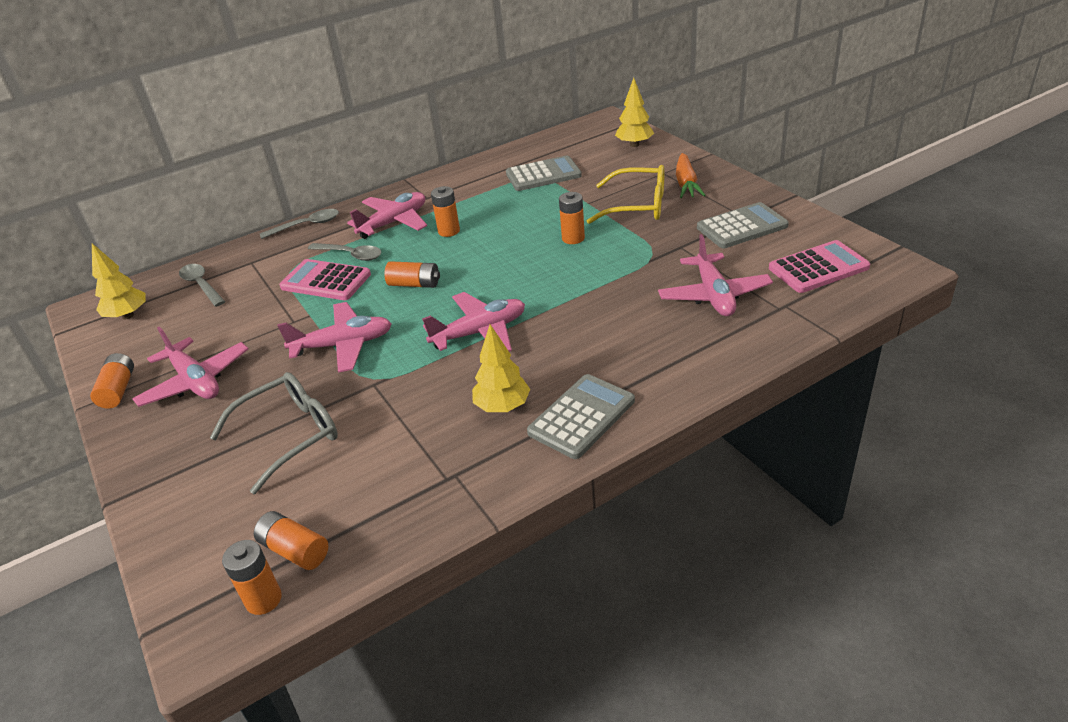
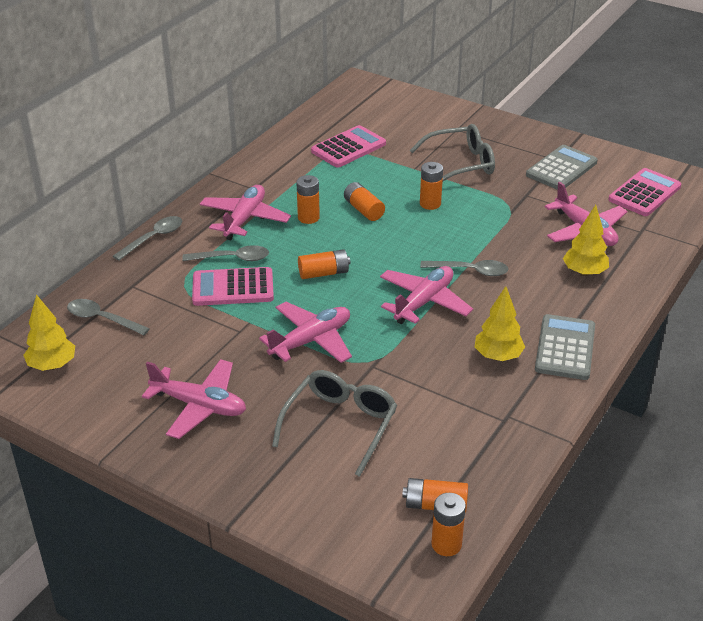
camera: 30 degrees left, 0 degrees up
(118, 390) = (126, 433): orange battery -> orange battery (363, 210)
(543, 175) = (348, 148): grey calculator -> pink calculator
(553, 311) = (470, 271): none -> grey spoon
(634, 145) = (408, 105): yellow tree -> yellow tree (584, 272)
(638, 206) = (461, 164): yellow glasses -> grey glasses
(686, 184) = (485, 137): orange carrot -> none

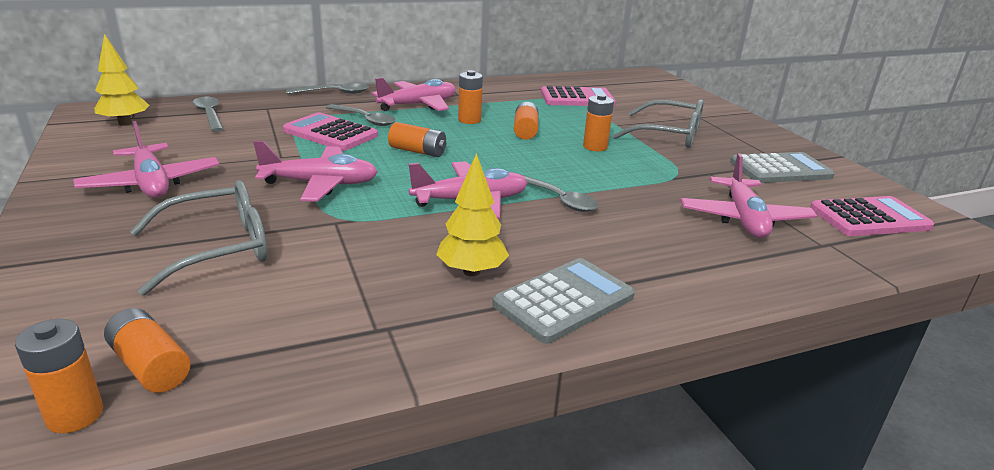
camera: 35 degrees right, 10 degrees down
(584, 272) = (692, 249): yellow tree -> none

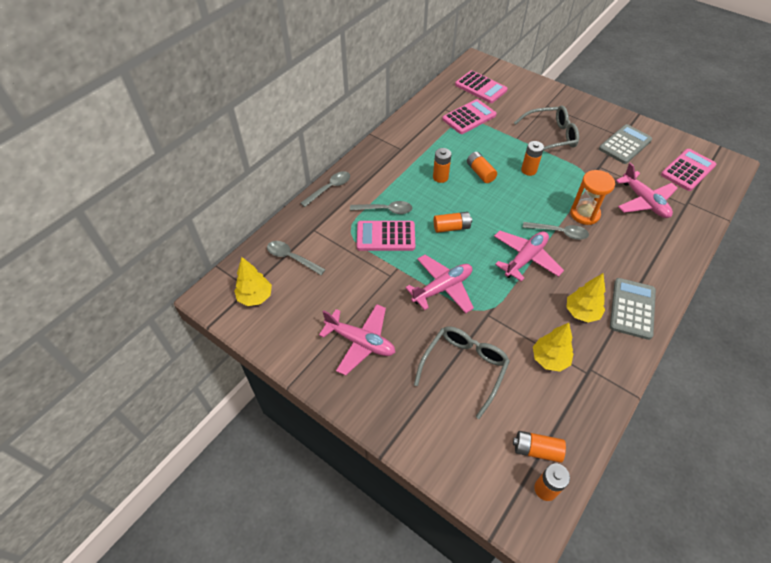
camera: 30 degrees left, 25 degrees up
(344, 291) = (549, 359): none -> yellow tree
(418, 105) = (394, 175): pink plane -> none
(623, 198) = (584, 214): none -> orange hourglass
(625, 87) = (480, 87): none -> pink calculator

